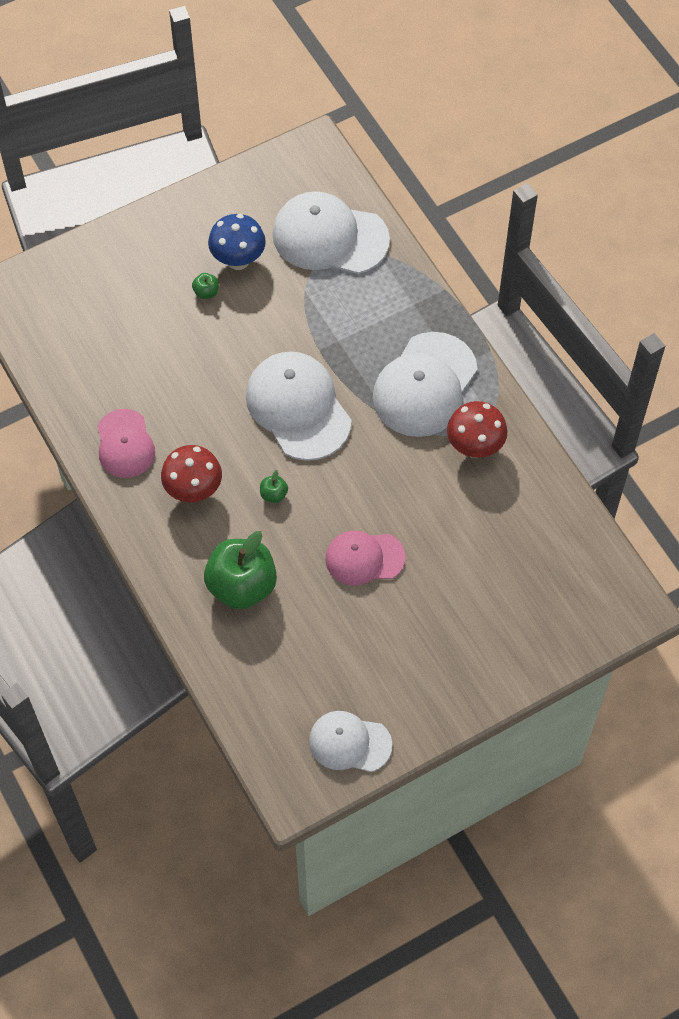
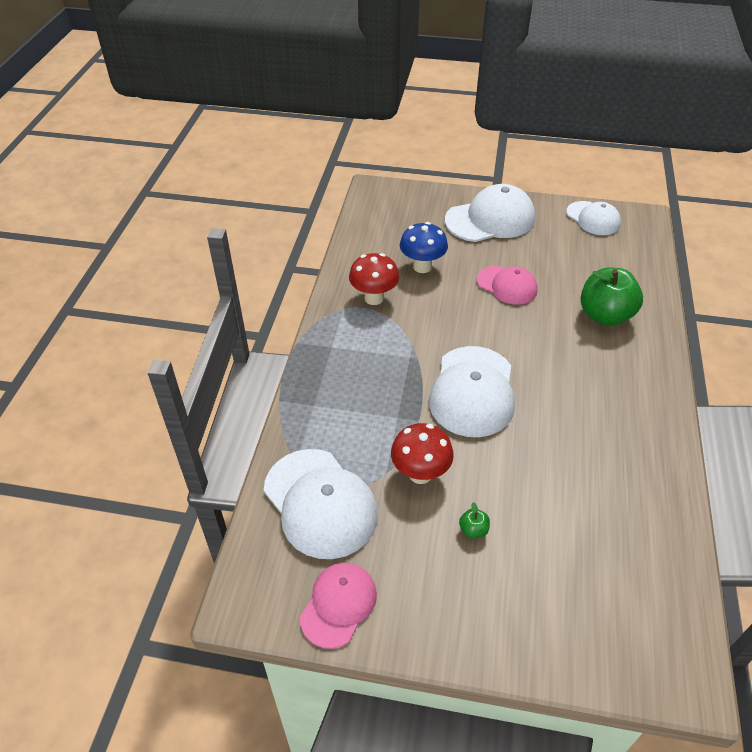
camera: 140 degrees left, 15 degrees down
(125, 444) = (638, 451): pink cap -> pink cap (338, 605)
(193, 491) = (600, 386): red mushroom -> red mushroom (420, 473)
(238, 260) = (419, 539): blue mushroom -> blue mushroom (422, 267)
(273, 494) = (539, 350): green apple -> none
(425, 385) = (366, 349): white cap -> white cap (490, 219)

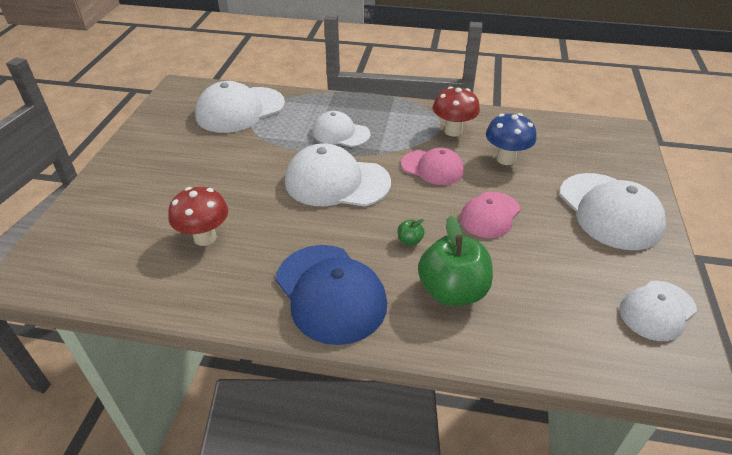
camera: 90 degrees right, 5 degrees down
(338, 605) = (162, 118): pink cap -> pink cap (432, 168)
(378, 391) = (340, 133): none -> white cap
(420, 473) = (254, 151): red mushroom -> red mushroom (205, 237)
(473, 530) = (196, 174): green apple -> green apple (410, 241)
(629, 391) = (330, 293): none -> blue cap

